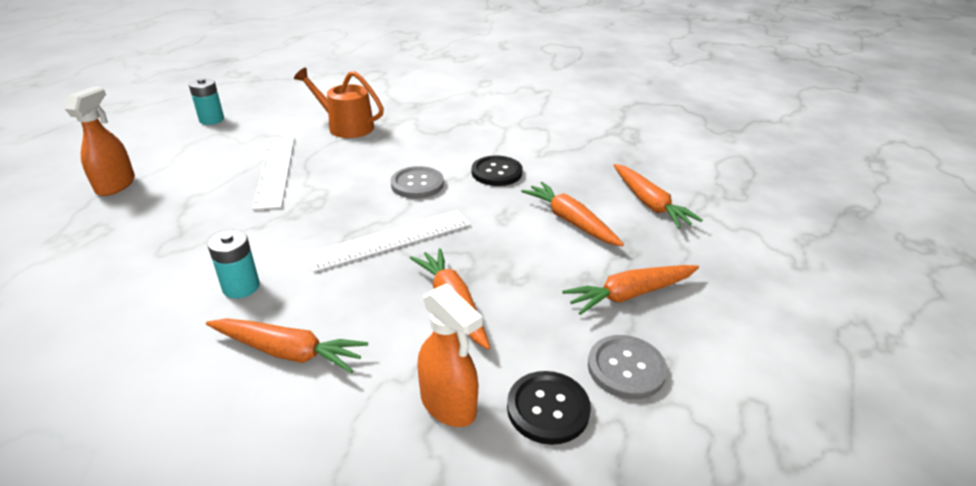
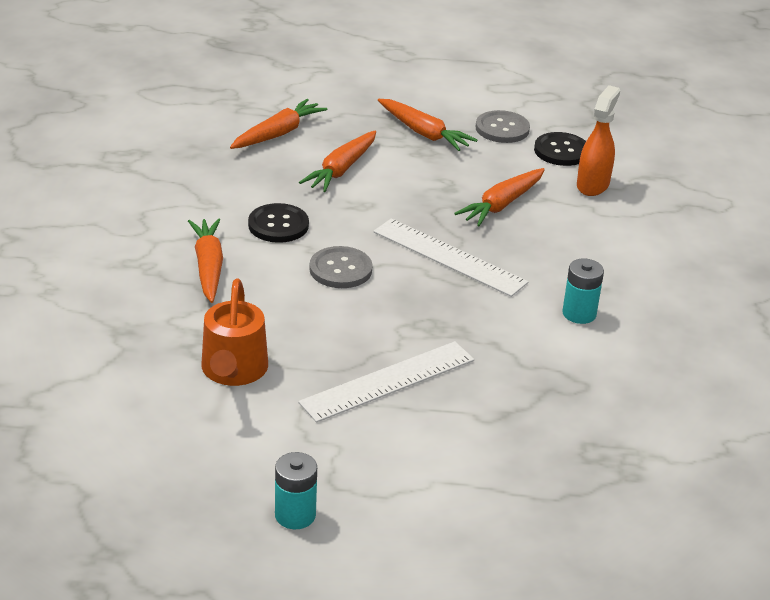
camera: 115 degrees left, 0 degrees up
(116, 185) = (516, 497): orange spray bottle -> none
(288, 352) = (615, 261): orange carrot -> orange carrot (208, 267)

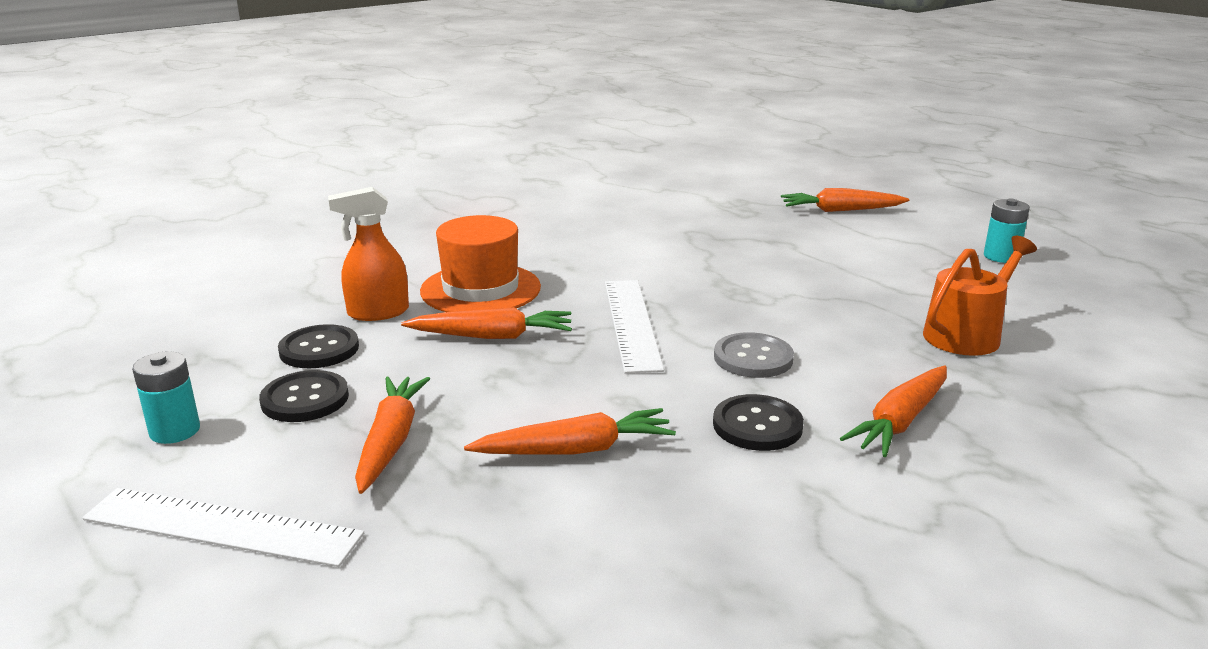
camera: 130 degrees left, 10 degrees down
(278, 133) = (564, 549): orange carrot -> orange carrot (840, 210)
(388, 381) = (833, 281): white ruler -> white ruler (222, 527)
(502, 129) = (305, 399): grey button -> black button
(579, 313) = (609, 256): turquoise battery -> turquoise battery (175, 431)
(584, 233) = (480, 289): none -> orange hat

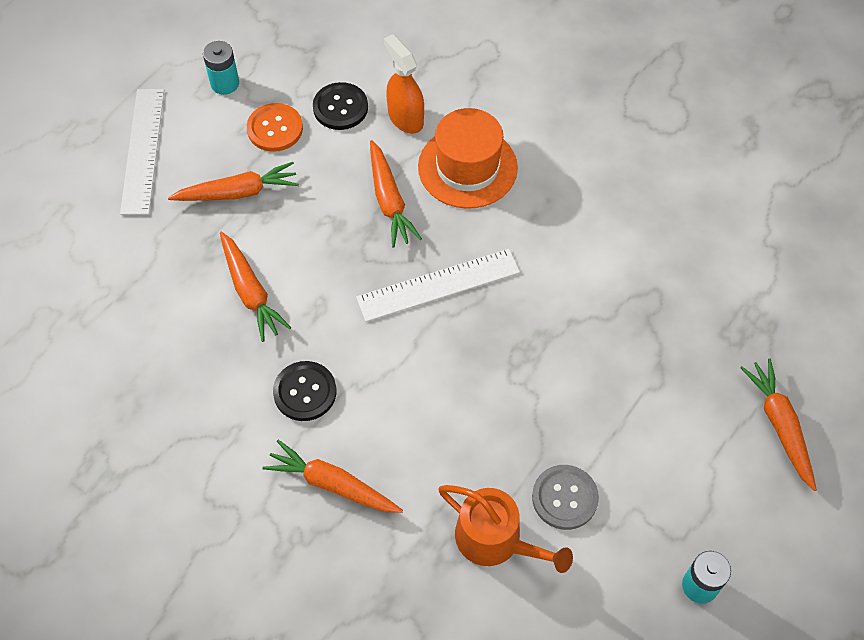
camera: 75 degrees right, 35 degrees up
(305, 399) = (275, 129): black button -> orange button
(753, 358) = (404, 378): grey button -> grey button (564, 498)

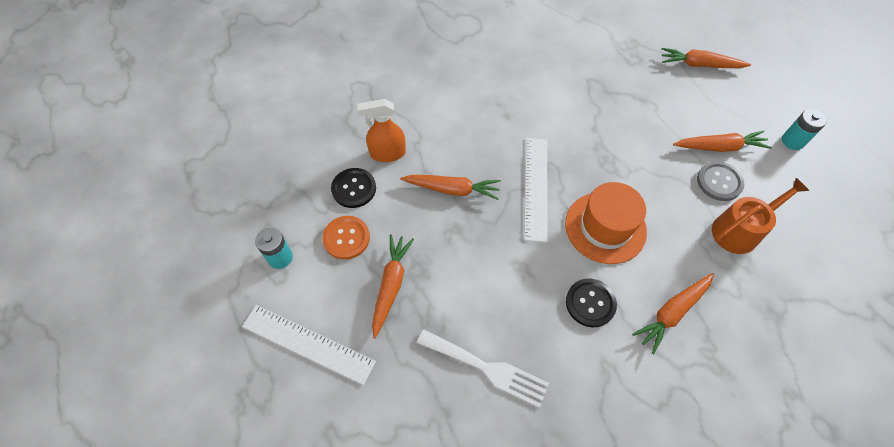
camera: 65 degrees left, 0 degrees up
(182, 316) = (487, 368): none -> white fork
(251, 292) = (487, 309): orange carrot -> orange carrot (720, 147)
(467, 167) = (449, 135): orange hat -> orange hat (605, 227)

